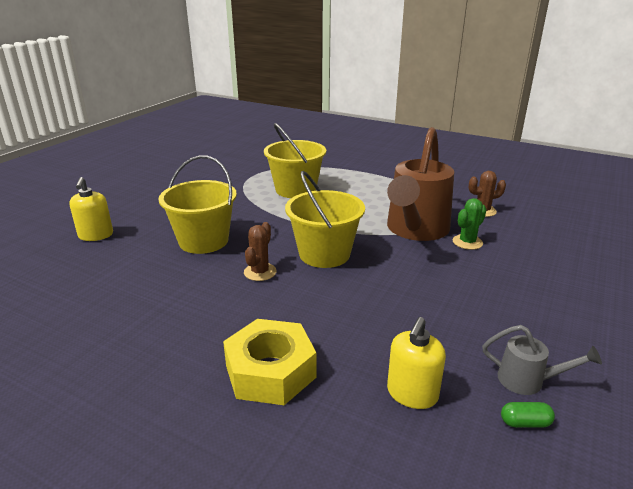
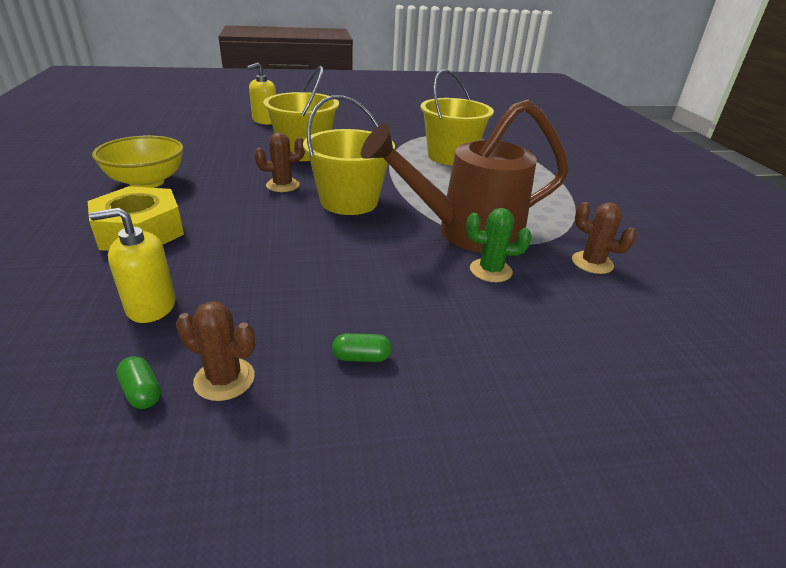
camera: 50 degrees right, 5 degrees up
(158, 343) = (147, 182): none -> yellow bowl
(528, 381) = (224, 379): grey watering can -> brown cactus
(532, 320) = (361, 357): none -> green capsule

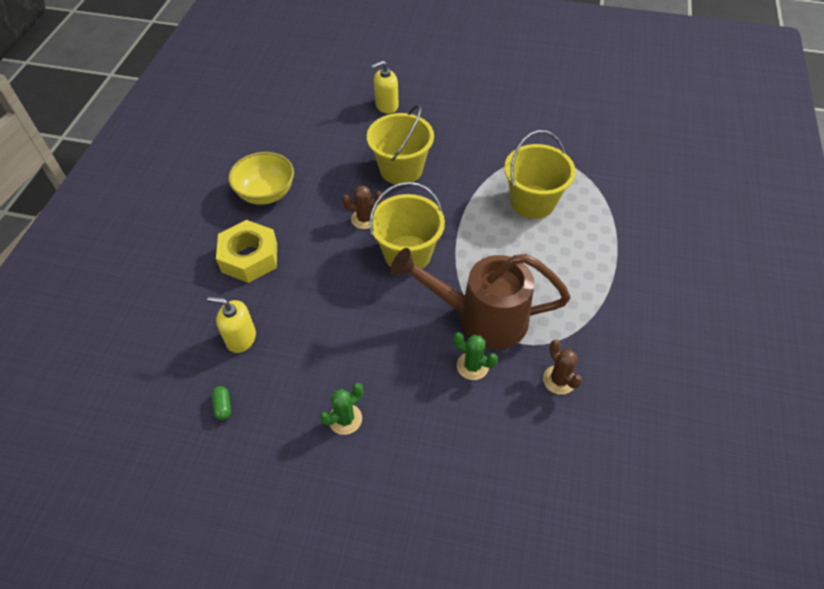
camera: 25 degrees right, 20 degrees up
(224, 379) = (265, 411): brown cactus -> none
(361, 357) = (345, 419): green capsule -> green cactus

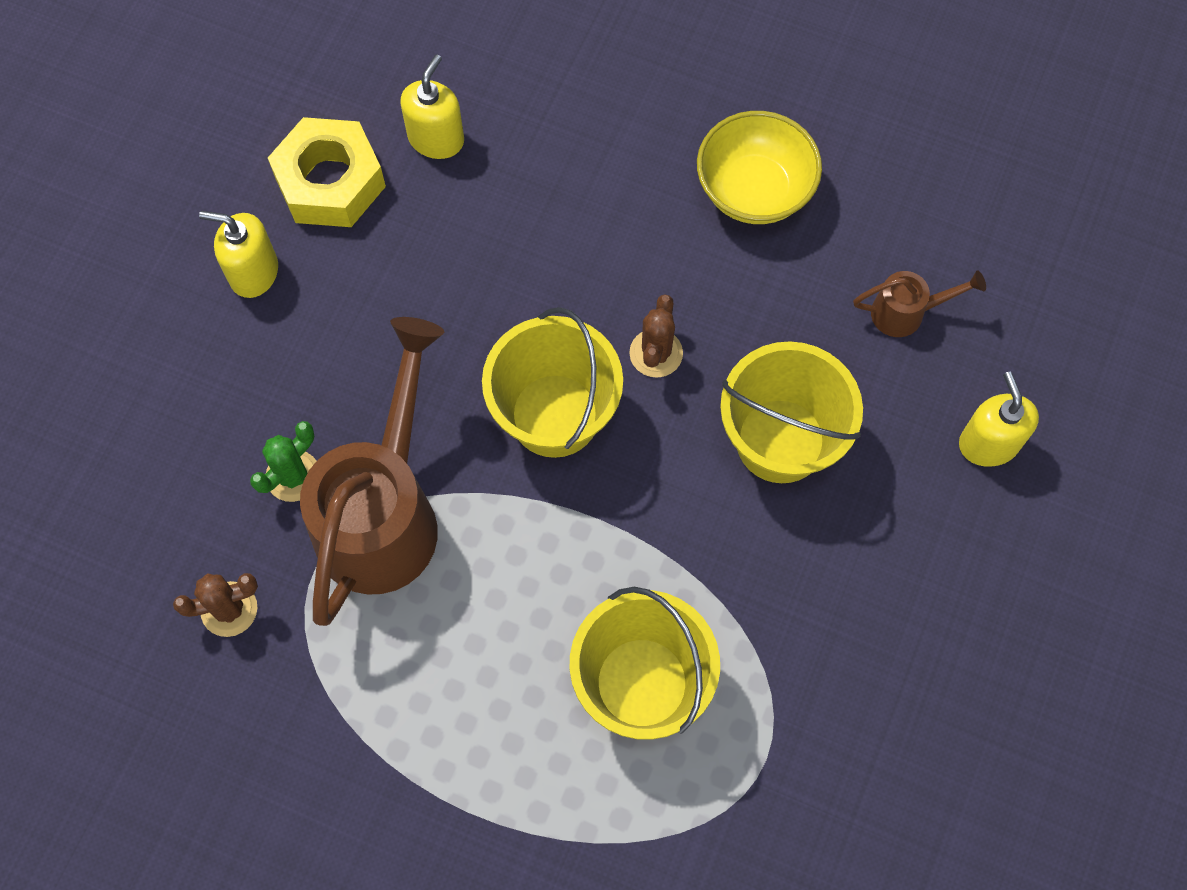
camera: 100 degrees right, 15 degrees up
(223, 406) = (322, 112): green capsule -> none
(249, 257) = (601, 157): yellow nut -> yellow nut (330, 182)
(327, 135) = (906, 312): none -> brown watering can
(345, 419) = (253, 272): green cactus -> yellow soap dispenser

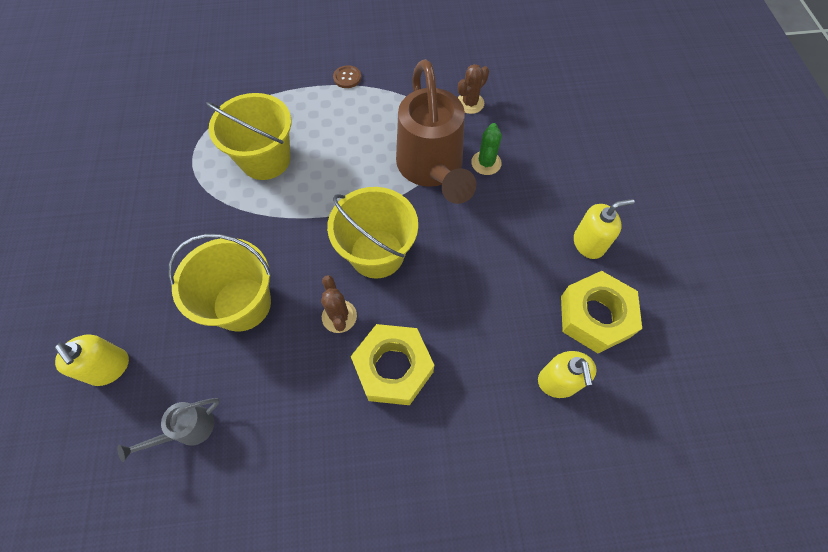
camera: 150 degrees right, 5 degrees down
(404, 799) = (347, 78): none -> brown button
(622, 254) = (393, 368): none -> yellow nut
(754, 190) = (330, 466): yellow bowl -> none
(906, 312) = (188, 429): brown watering can -> grey watering can

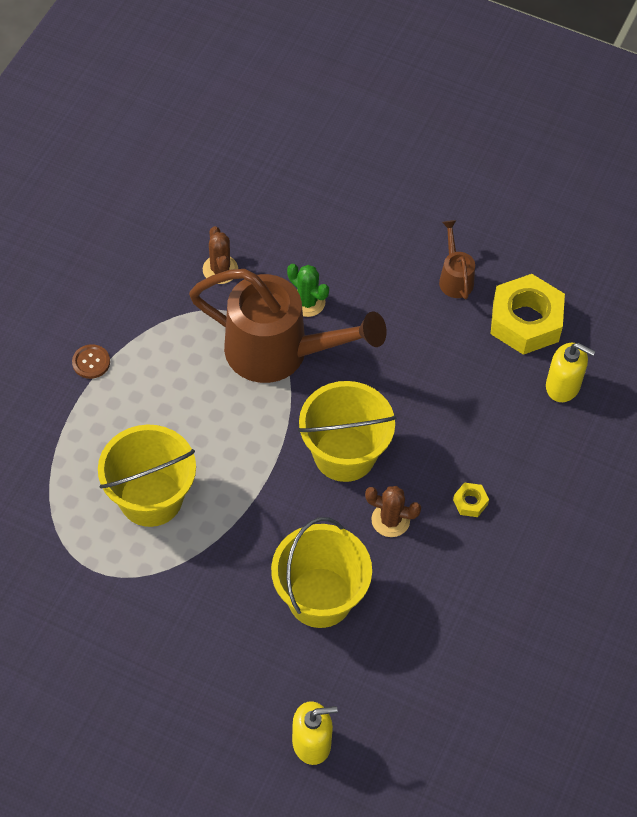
camera: 60 degrees left, 5 degrees down
(188, 429) = (421, 695): grey watering can -> none
(393, 368) = (470, 502): yellow nut -> yellow nut, size x0.42
(588, 243) = (455, 278): yellow soap dispenser -> brown watering can

